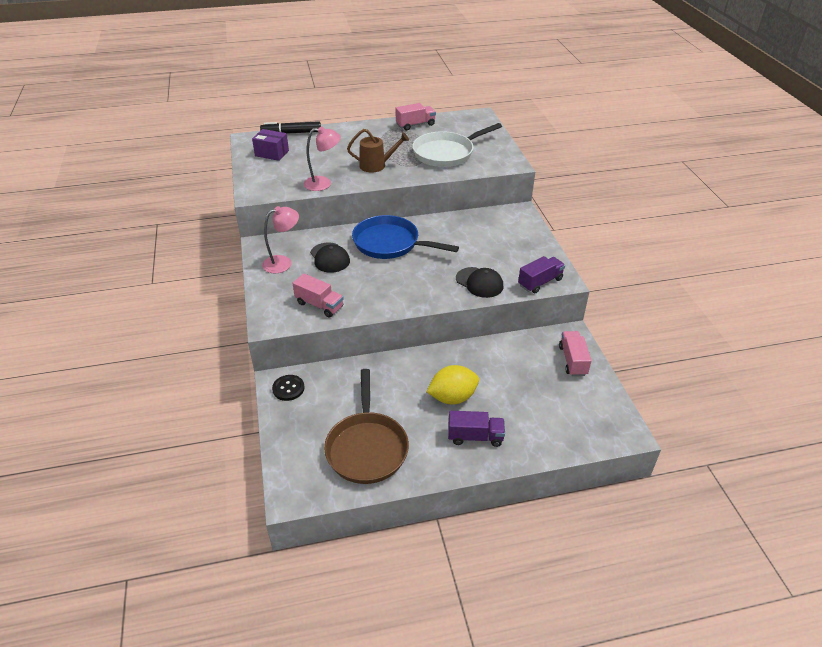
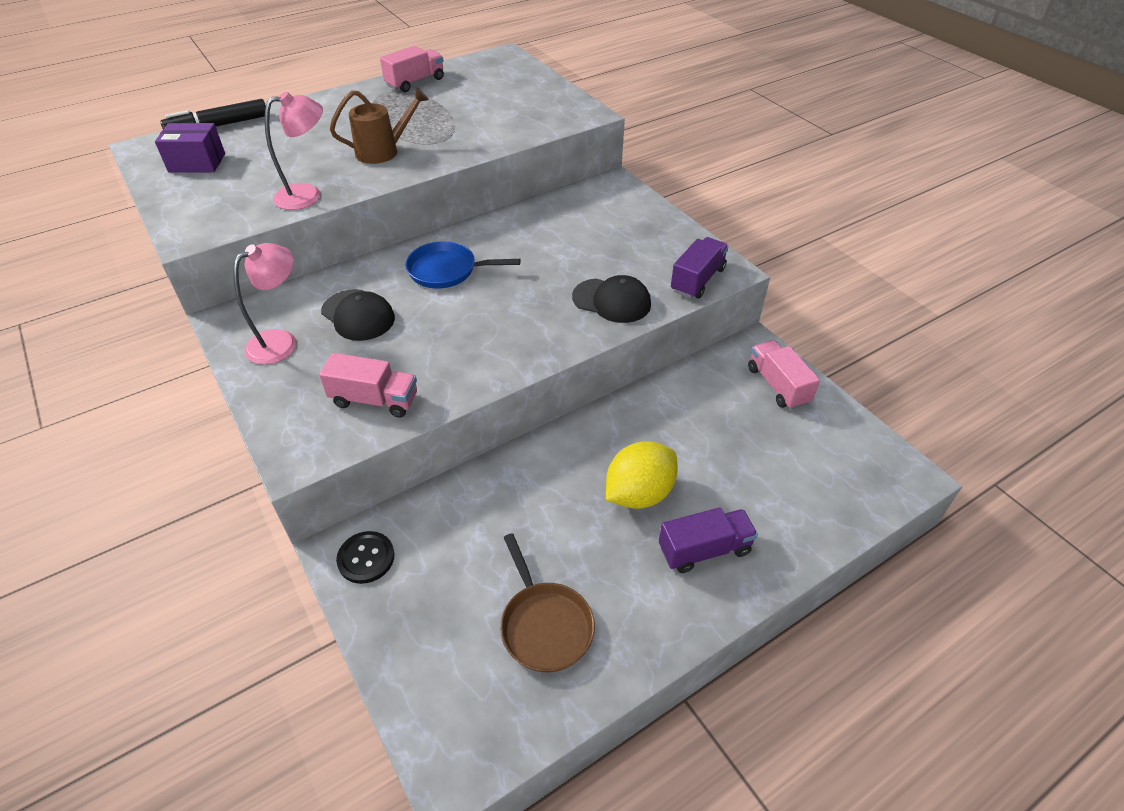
camera: 20 degrees left, 5 degrees up
(367, 447) = (544, 624): brown pan -> brown pan, size x0.64
(390, 243) = (447, 270): blue pan -> blue pan, size x0.64
(446, 153) = (483, 115): white pan -> none

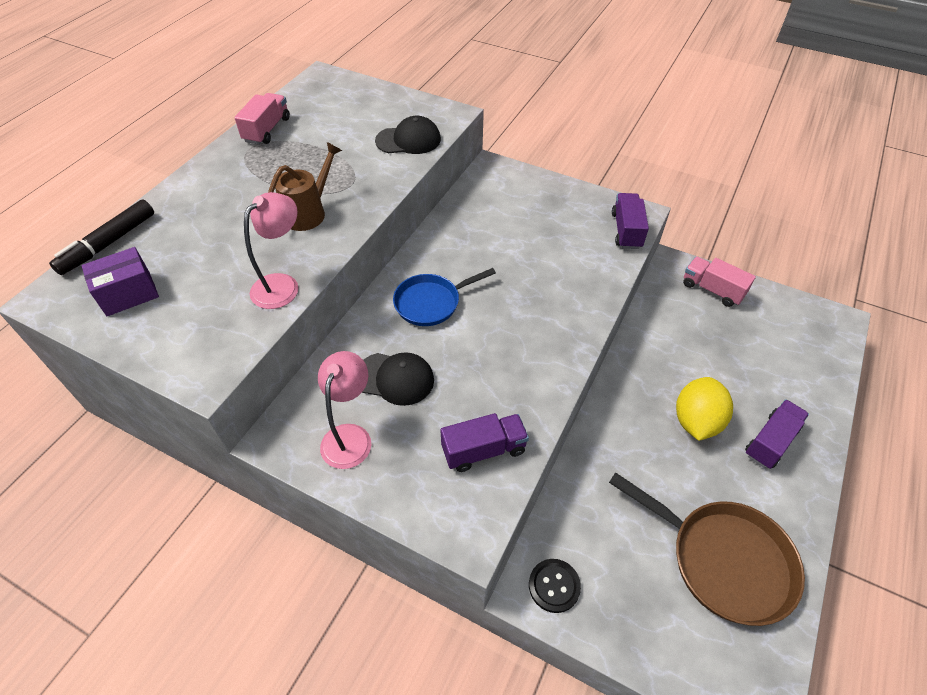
camera: 30 degrees left, 5 degrees up
(374, 400) = (483, 450): pink truck -> purple truck
(544, 624) = (722, 560): brown pan -> brown pan, size x1.56
(612, 301) = (583, 275): black cap -> black cap (408, 140)

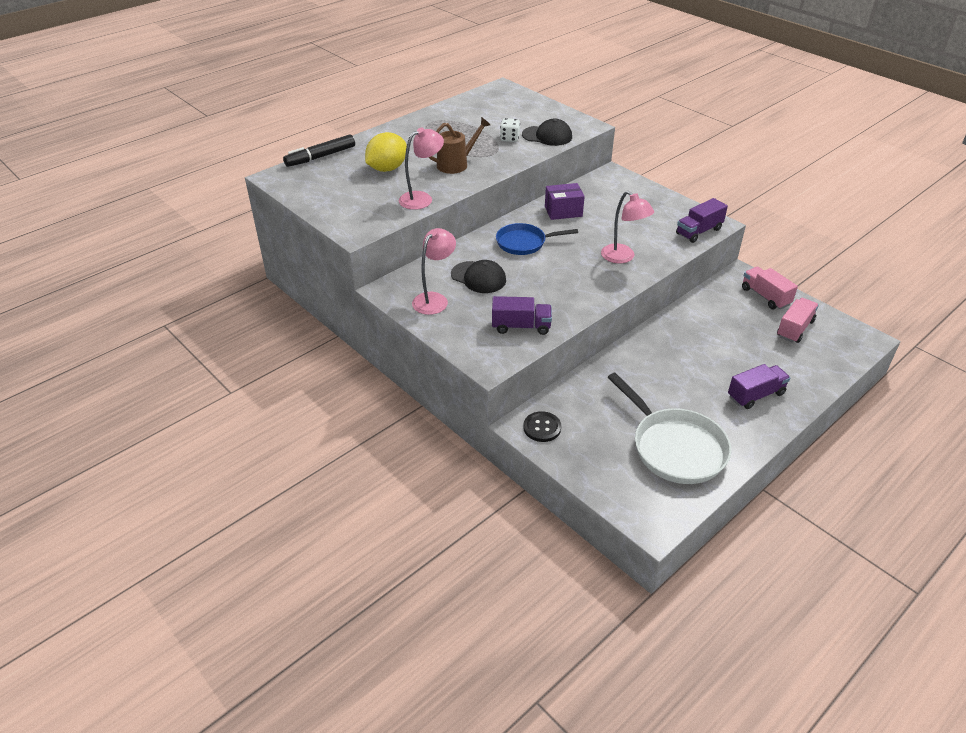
camera: 20 degrees right, 10 degrees down
(128, 294) = (324, 184): purple box -> purple box (563, 211)
(267, 130) = (448, 113): pink truck -> pink truck (794, 329)
(363, 154) = (509, 138): none -> white dice
(559, 294) = (623, 257): none -> pink lamp
(626, 230) = (699, 231): purple truck -> purple truck turned 150 degrees counterclockwise
(696, 421) = (701, 369): yellow lemon -> yellow lemon (387, 169)
(722, 560) = (674, 447): brown pan -> white pan

